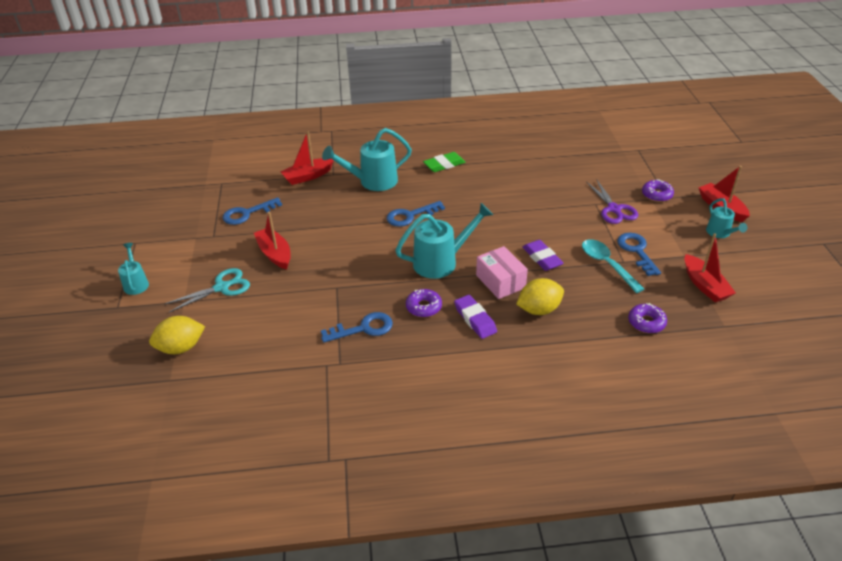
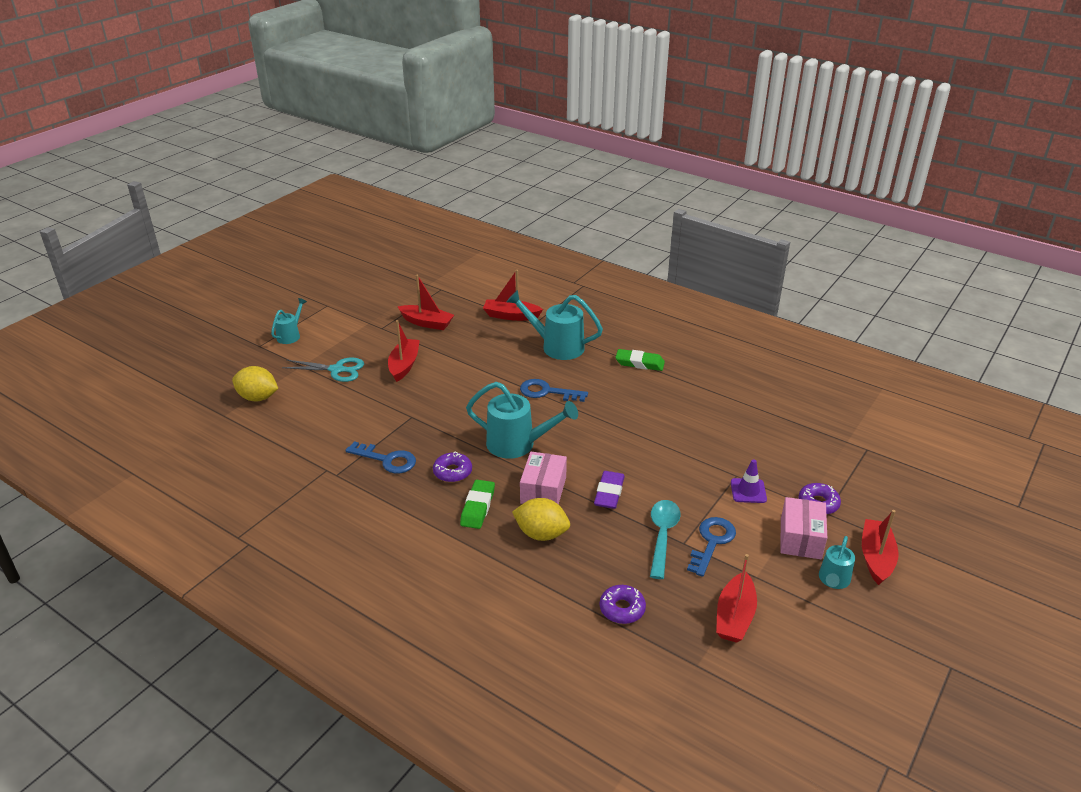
camera: 40 degrees right, 5 degrees down
(247, 213) = (427, 323): blue key -> red boat
(475, 319) = (477, 507): purple eraser -> green eraser
(614, 209) = (748, 491): purple scissors -> purple traffic cone
(675, 220) = (800, 538): none -> pink box

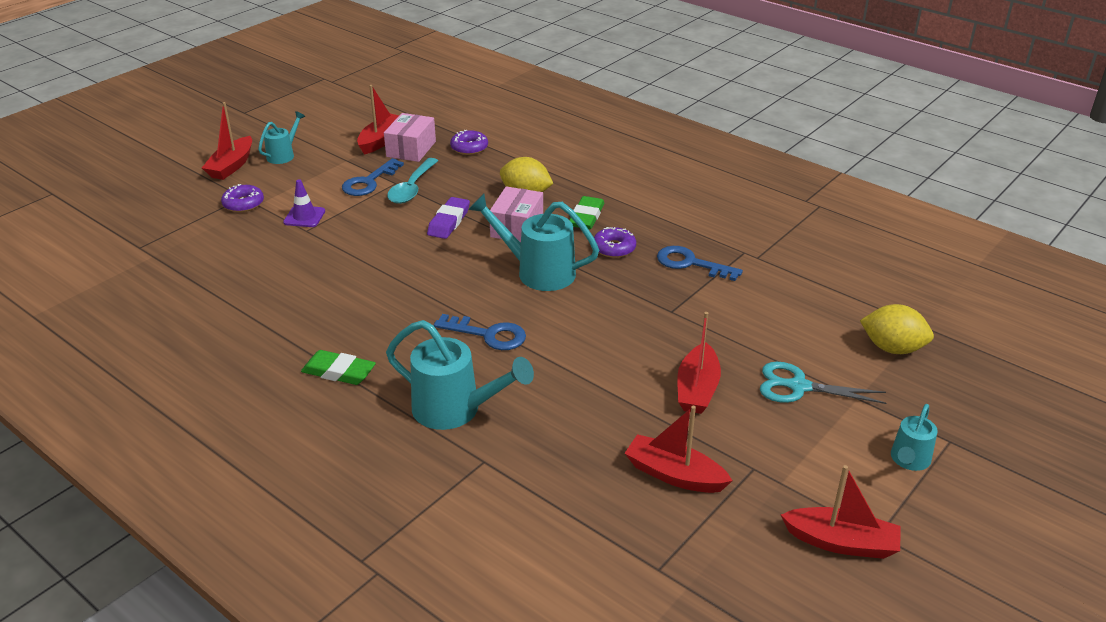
camera: 175 degrees left, 0 degrees up
(511, 316) = (521, 483): red boat -> red boat (841, 542)
(800, 538) = (285, 181): pink box -> pink box (411, 149)

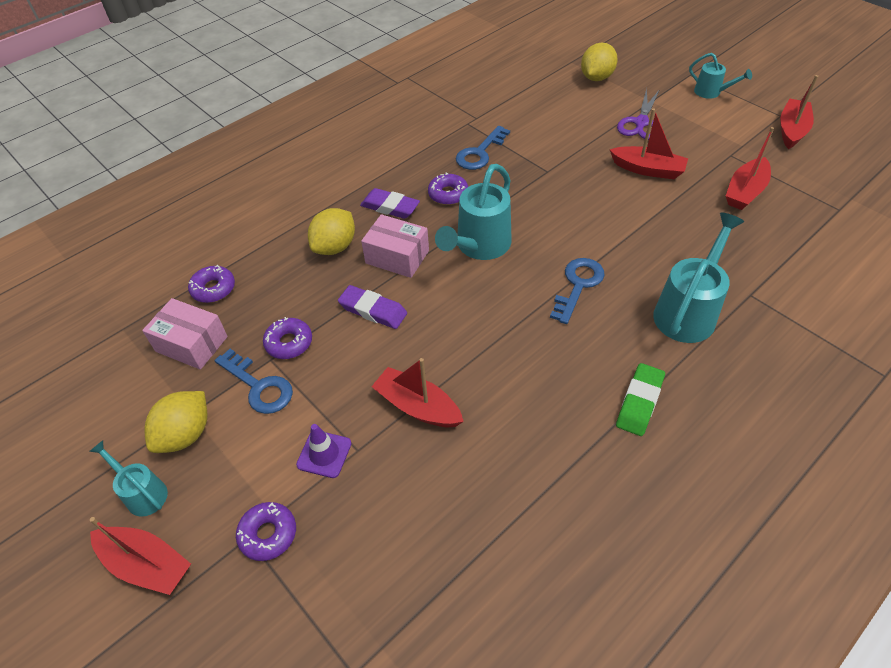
camera: 80 degrees left, 15 degrees up
(328, 161) = (185, 434): none -> yellow lemon
(381, 140) = (154, 375): red boat -> red boat (418, 406)
(412, 188) = (289, 343): turquoise spoon -> purple donut
(586, 217) = (390, 207): green eraser -> purple eraser
(799, 387) = (641, 123): turquoise scissors -> purple scissors

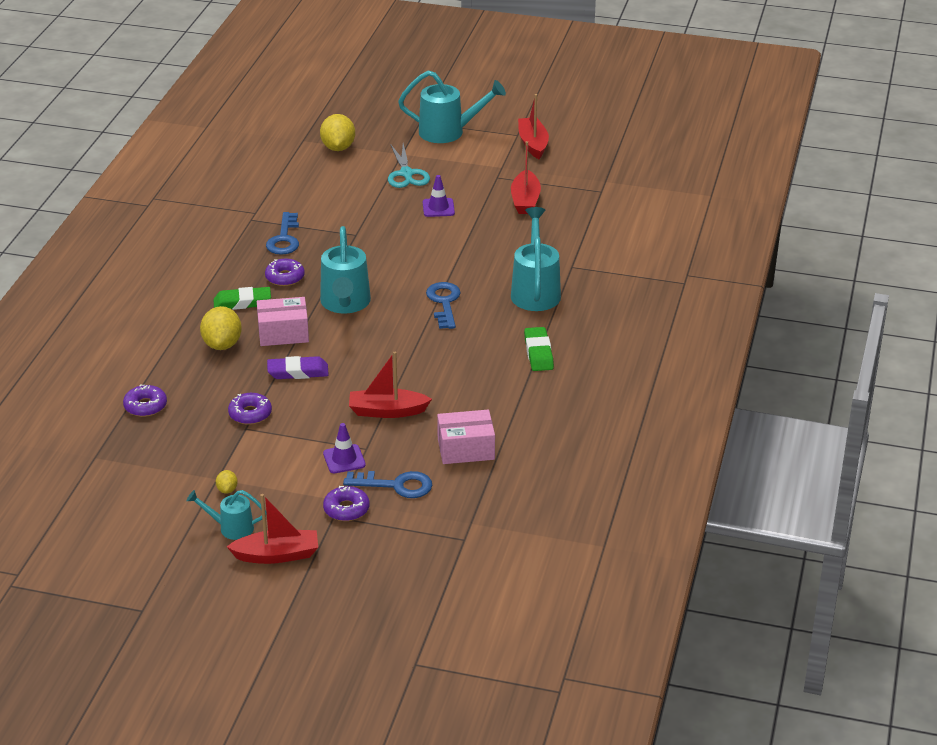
camera: 35 degrees left, 15 degrees down
(185, 434) = (227, 490): yellow lemon -> yellow lemon, size x0.48
(191, 344) = (168, 443): pink box -> pink box (466, 449)
(259, 386) = (254, 445): blue key -> blue key (396, 485)
(390, 207) = (242, 302): purple eraser -> green eraser
(641, 123) = (406, 174): purple scissors -> turquoise scissors
(648, 169) = (438, 208): red boat -> purple traffic cone
(711, 92) = (448, 132): turquoise watering can -> turquoise watering can, size x1.78

